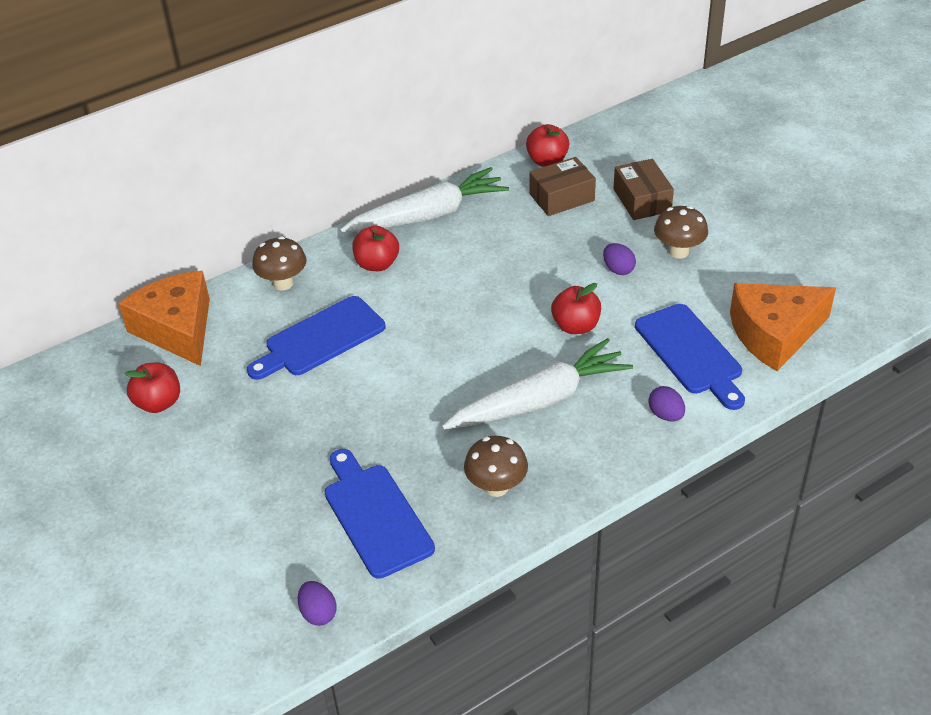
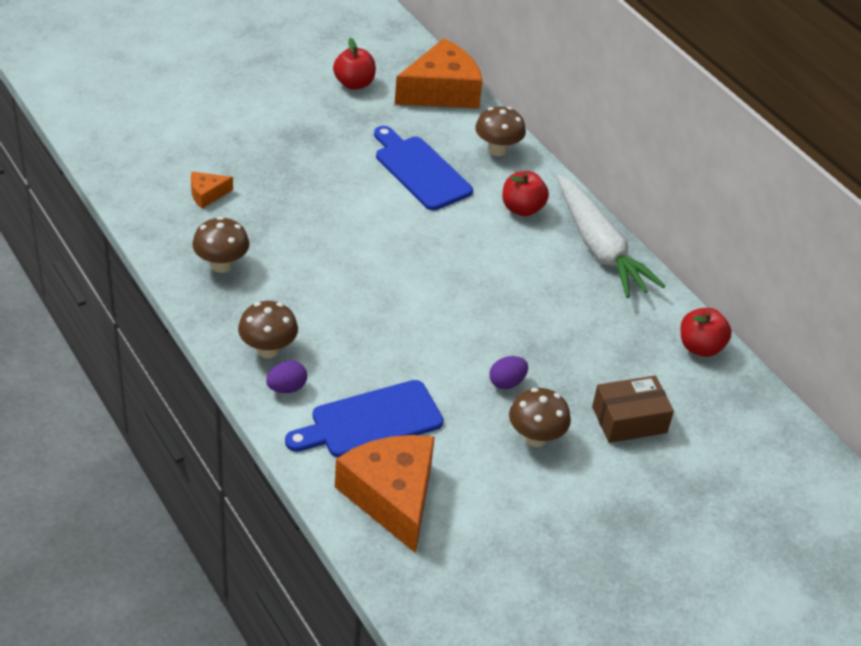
camera: 85 degrees right, 0 degrees up
(318, 613) = (120, 162): purple egg -> none
(375, 516) = (207, 194): blue cutting board -> orange cheese
(540, 400) = (321, 302): white carrot -> none
(561, 197) = (632, 352): brown box -> none
(576, 326) = (420, 339): red apple -> none
(617, 434) = (268, 350): none -> brown mushroom

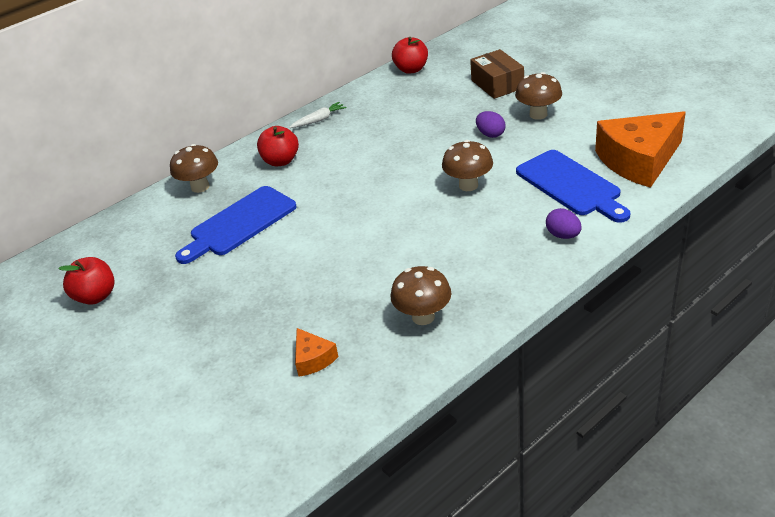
camera: 90 degrees left, 5 degrees down
(268, 350) = (523, 257): brown mushroom -> brown mushroom (468, 185)
(441, 91) = (108, 235): orange cheese -> none
(599, 248) = (319, 120): white carrot -> white carrot, size x0.42

